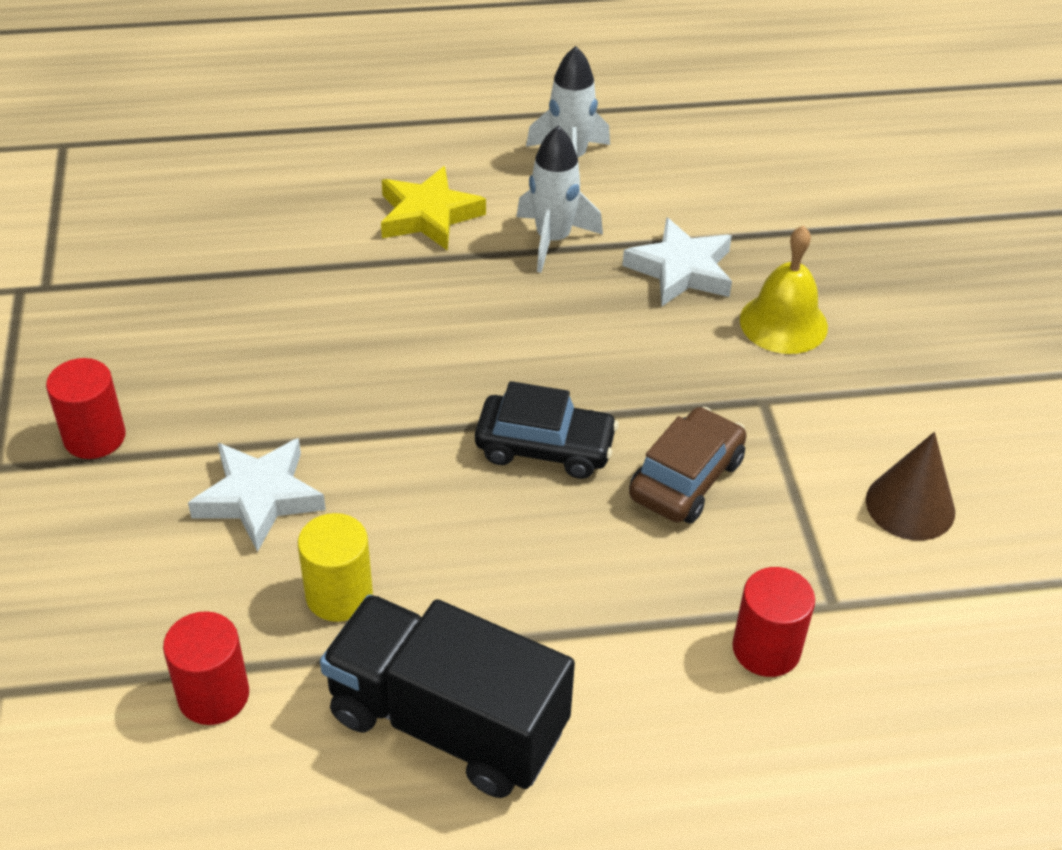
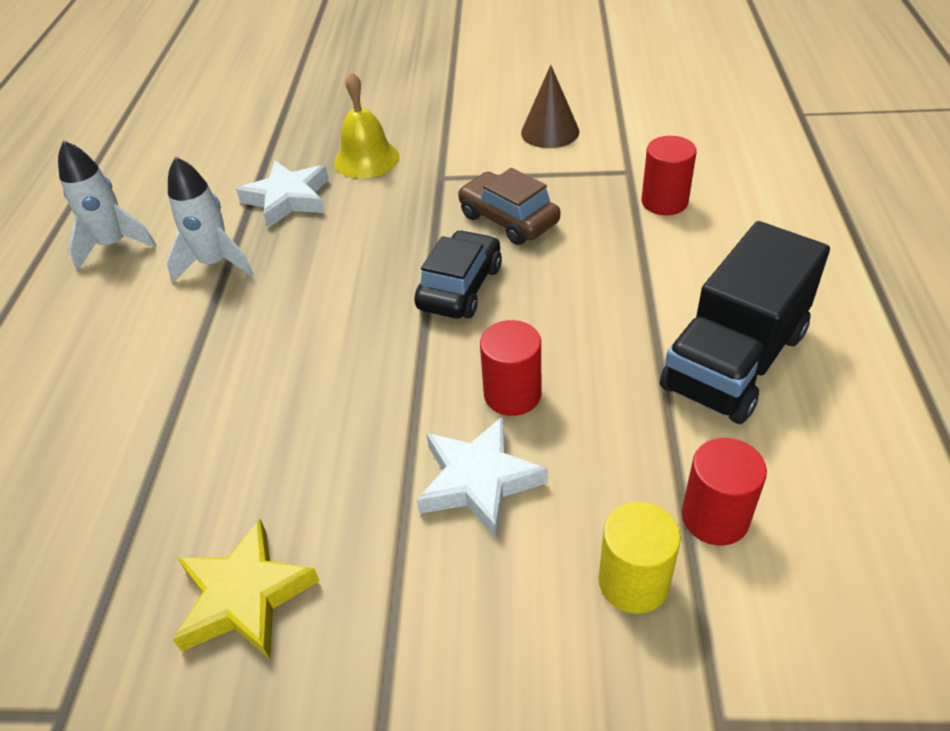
camera: 75 degrees left, 0 degrees up
(94, 437) = (356, 638): red cylinder -> red cylinder (512, 394)
(339, 595) = (604, 423): yellow cylinder -> yellow cylinder (633, 582)
(428, 215) = (136, 341): yellow star -> yellow star (244, 596)

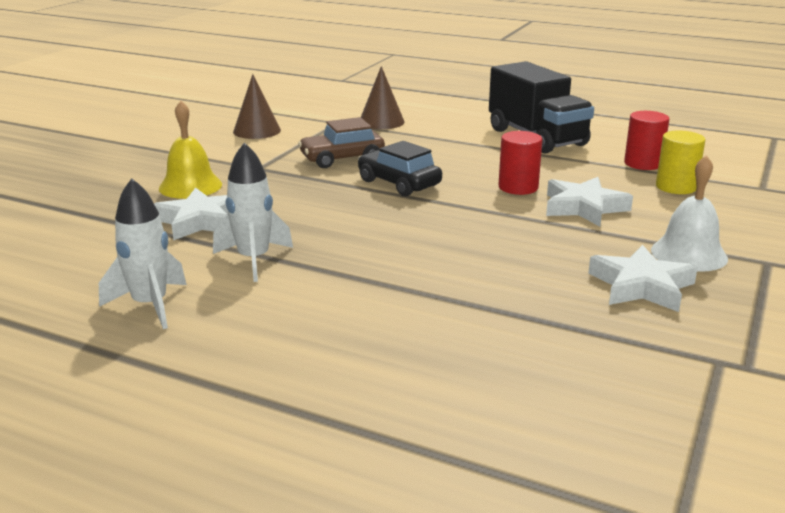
camera: 70 degrees left, 20 degrees down
(244, 596) = (641, 286): yellow star -> white star
(366, 639) = (689, 254): none -> white bell
(664, 202) = (381, 122): red cylinder -> brown cone

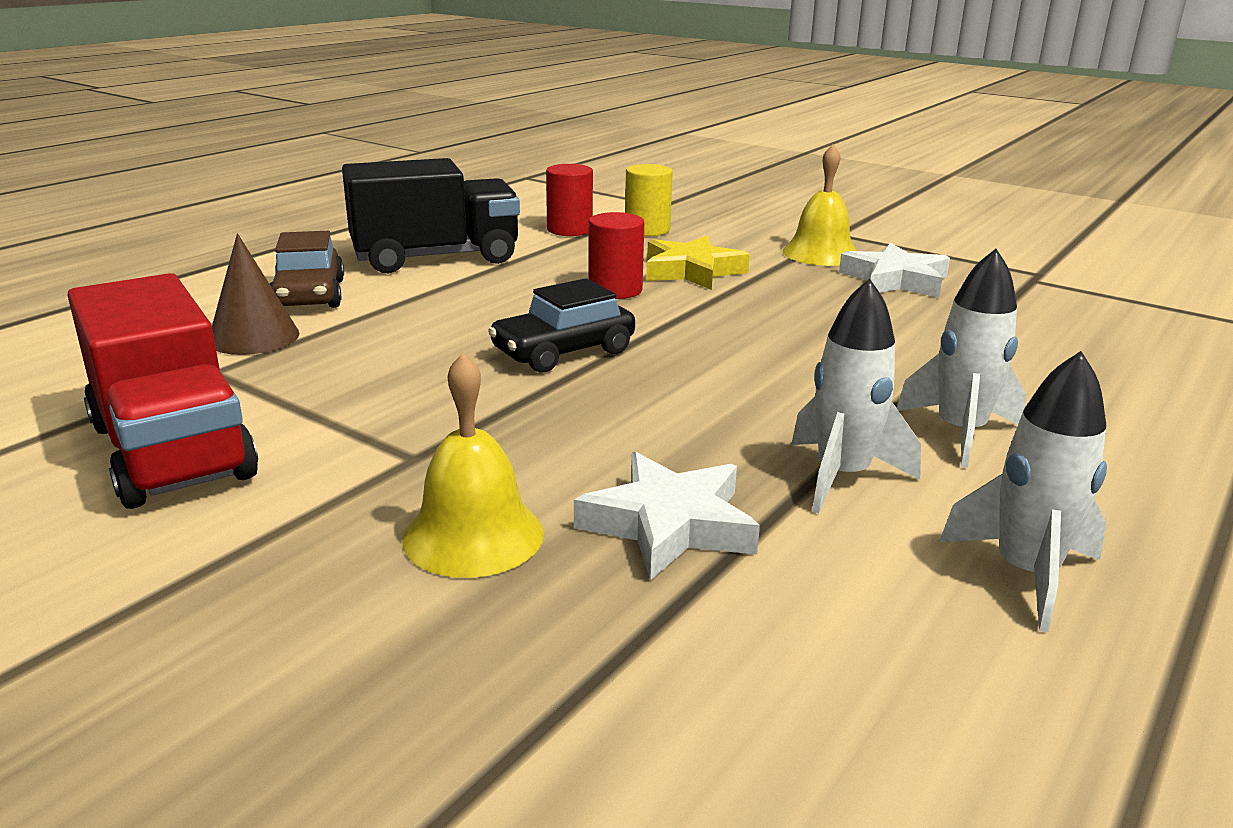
camera: 80 degrees left, 0 degrees up
(257, 131) = (172, 451): brown cone -> red truck
(321, 297) = (960, 433): none -> white rocket
(342, 158) = (422, 381): brown car -> brown car (309, 295)
(584, 207) = (691, 271): white star -> yellow star
(689, 254) = (820, 253): white bell -> yellow bell

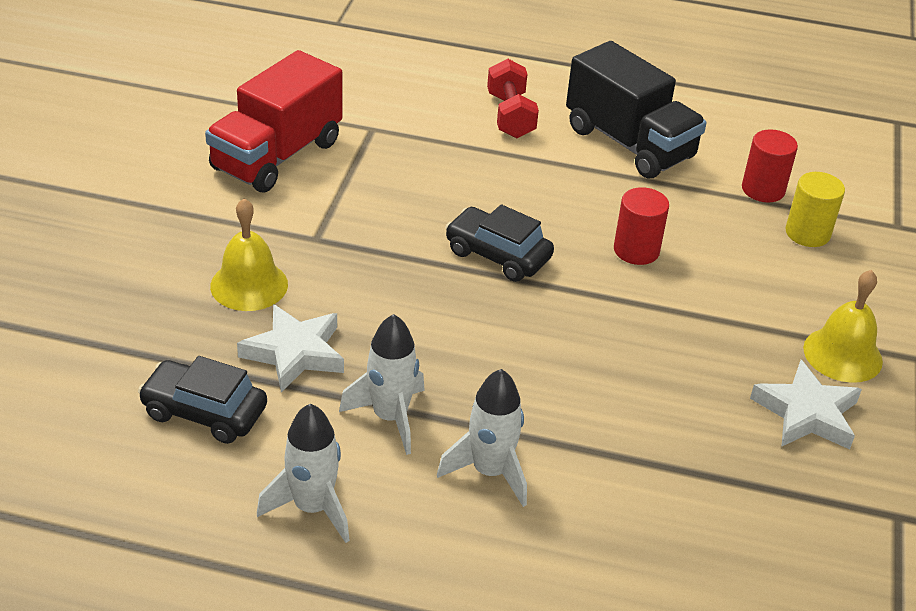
camera: 65 degrees right, 15 degrees up
(254, 337) = (428, 122): brown cone -> none
(309, 295) = (510, 116): brown car -> red dumbbell
(691, 271) = (718, 282): yellow star -> none
(777, 642) = (204, 412): none -> black car

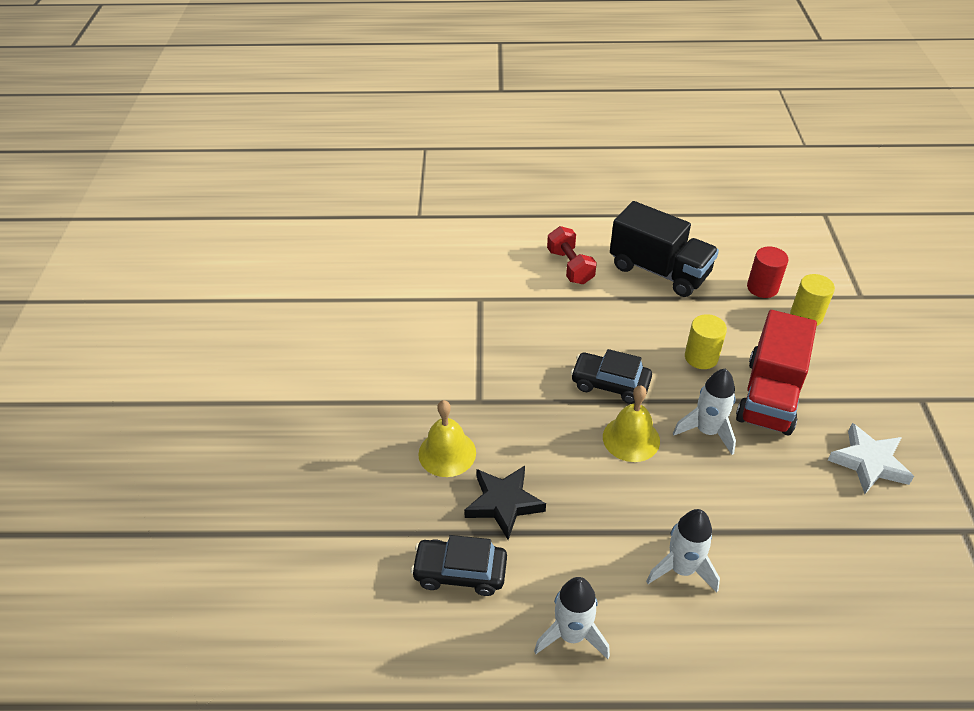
camera: 10 degrees left, 5 degrees up
(277, 156) = (422, 337): red truck -> red truck (769, 395)
(294, 353) = (503, 503): white star -> black star
(390, 417) = (593, 541): white rocket -> white rocket (707, 431)
(636, 250) = (701, 357): red cylinder -> yellow cylinder
(842, 354) = (871, 408): yellow bell -> yellow bell (631, 438)

